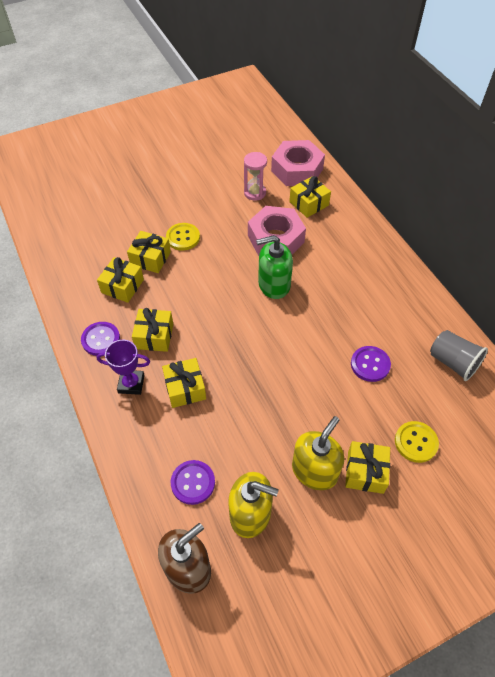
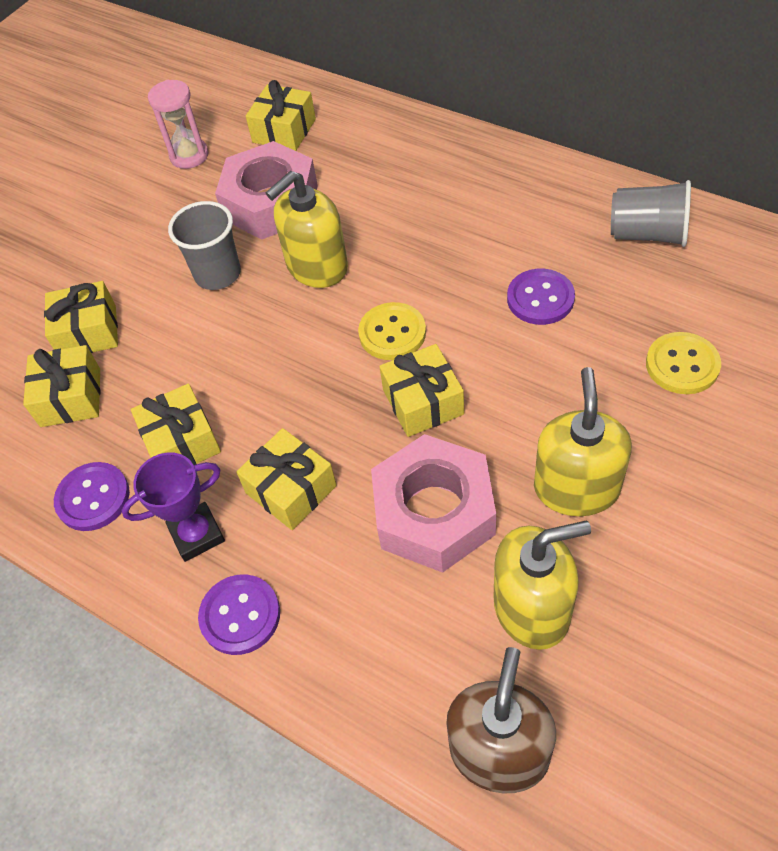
camera: 25 degrees left, 0 degrees up
(183, 237) = (120, 274): yellow button -> yellow button (392, 333)
(193, 483) = (410, 620): purple button -> purple button (240, 615)
(226, 262) = (218, 274): none -> grey cup
(274, 284) = (317, 266): green soap dispenser -> yellow soap dispenser
(297, 170) = (230, 94): pink nut -> pink nut (434, 512)
(365, 472) = (647, 445): yellow gift -> yellow gift (423, 402)

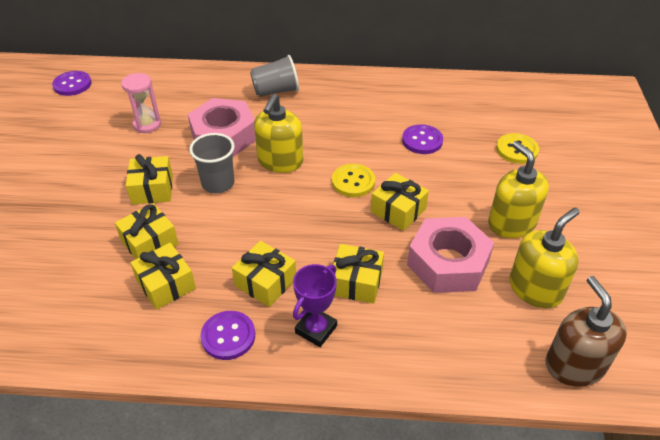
camera: 35 degrees left, 10 degrees down
(240, 615) = (378, 362): purple button -> purple button (72, 85)
(284, 131) = (203, 96): yellow gift -> yellow gift (152, 189)
(648, 234) = (453, 96): grey cup -> grey cup (276, 91)

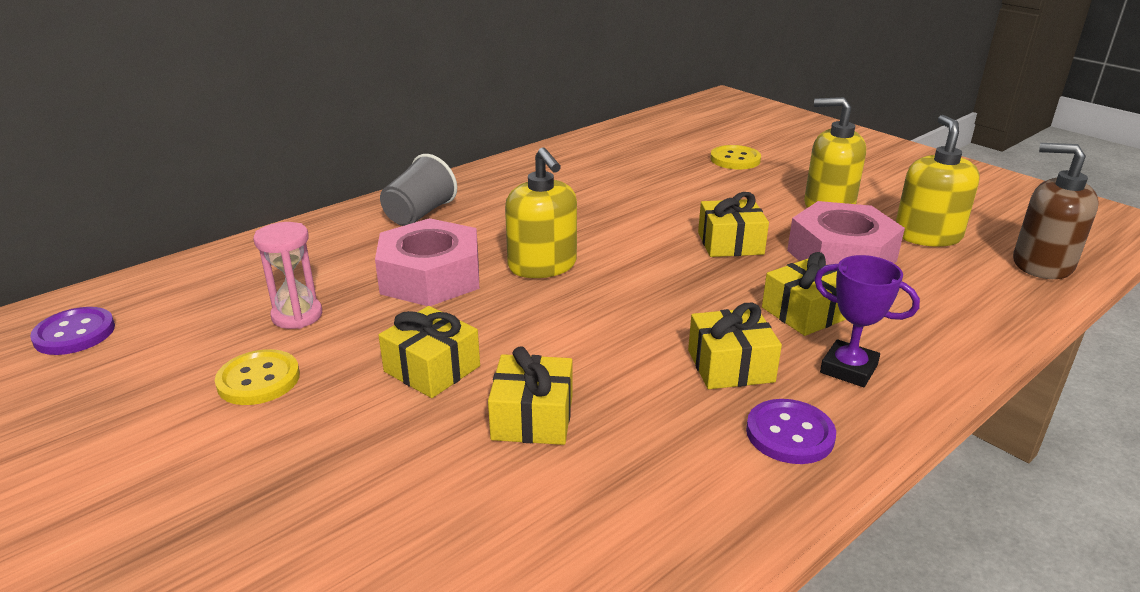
camera: 45 degrees left, 15 degrees down
(166, 284) = (633, 440): yellow gift -> none
(218, 183) = (508, 319): grey cup -> none
(316, 329) = (848, 369): purple trophy -> purple trophy turned 45 degrees counterclockwise
(353, 182) = (649, 244): yellow button -> yellow button (258, 380)
(422, 141) = (648, 187): purple button -> none

